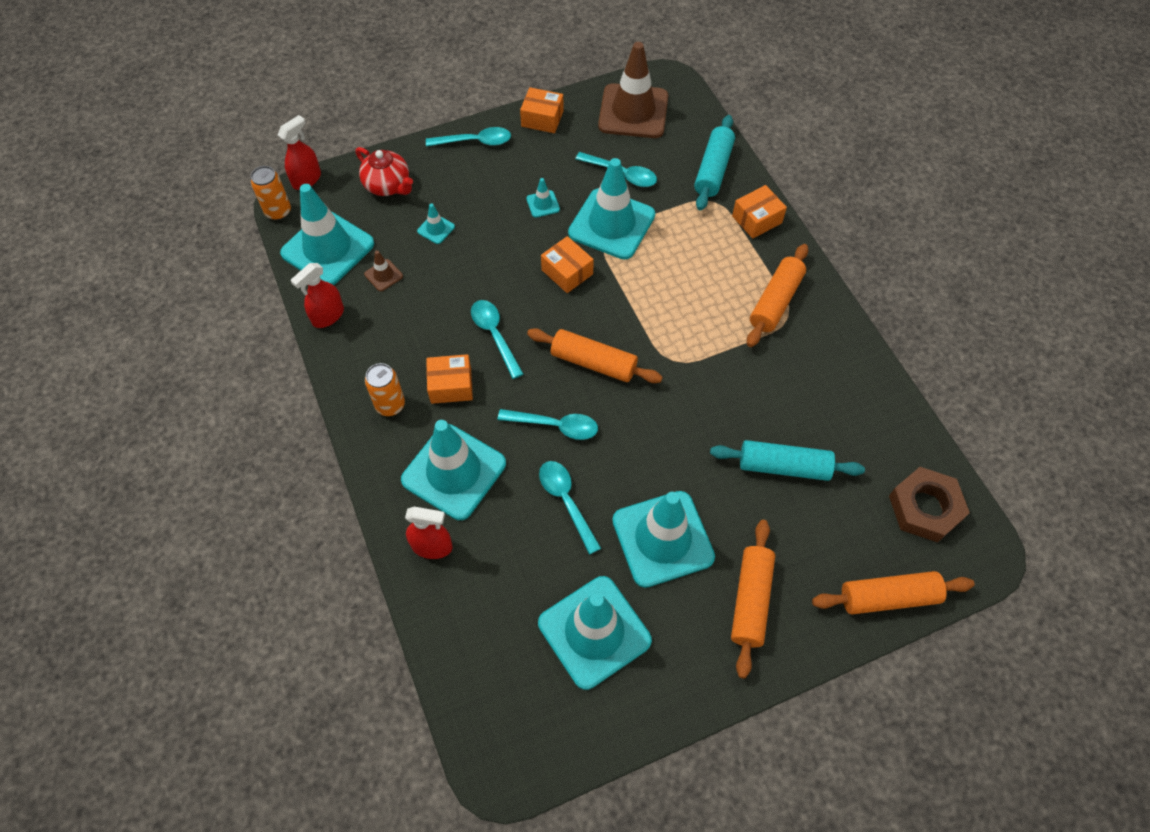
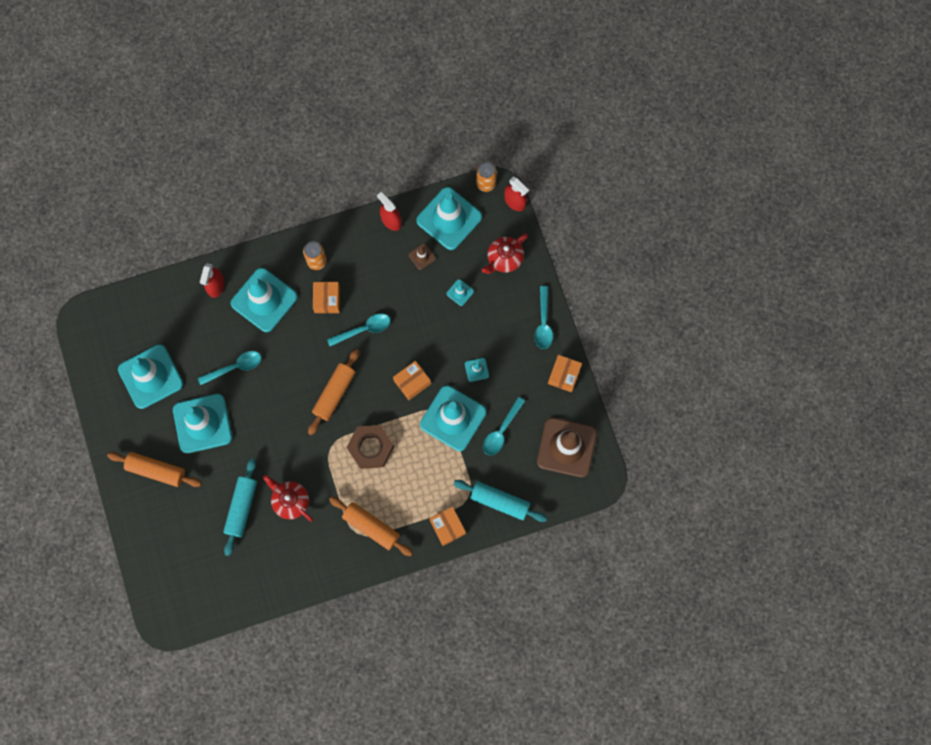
camera: 95 degrees right, 15 degrees up
(555, 426) = (289, 364): turquoise spoon -> none
(760, 402) = (290, 501): none -> red teapot
(888, 597) = (146, 555): orange rolling pin -> none
(925, 508) = (201, 593): brown nut -> brown nut (371, 448)

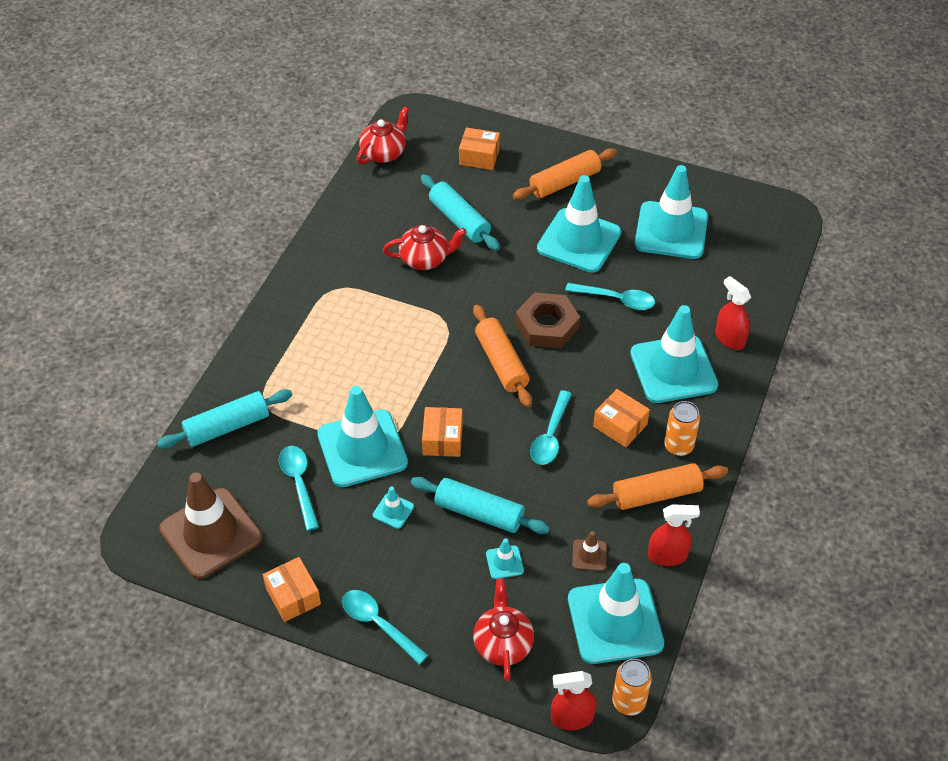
camera: 130 degrees right, 25 degrees down
(218, 607) = (384, 153): none -> red teapot
(235, 367) = (616, 299): turquoise spoon -> turquoise spoon turned 90 degrees counterclockwise
(371, 448) = (409, 355): brown nut -> brown nut (547, 325)
(371, 527) = (328, 303): orange rolling pin -> orange rolling pin (656, 494)
(442, 327) = (479, 513): none -> turquoise rolling pin
(447, 527) = (255, 364): orange box -> orange box (479, 157)

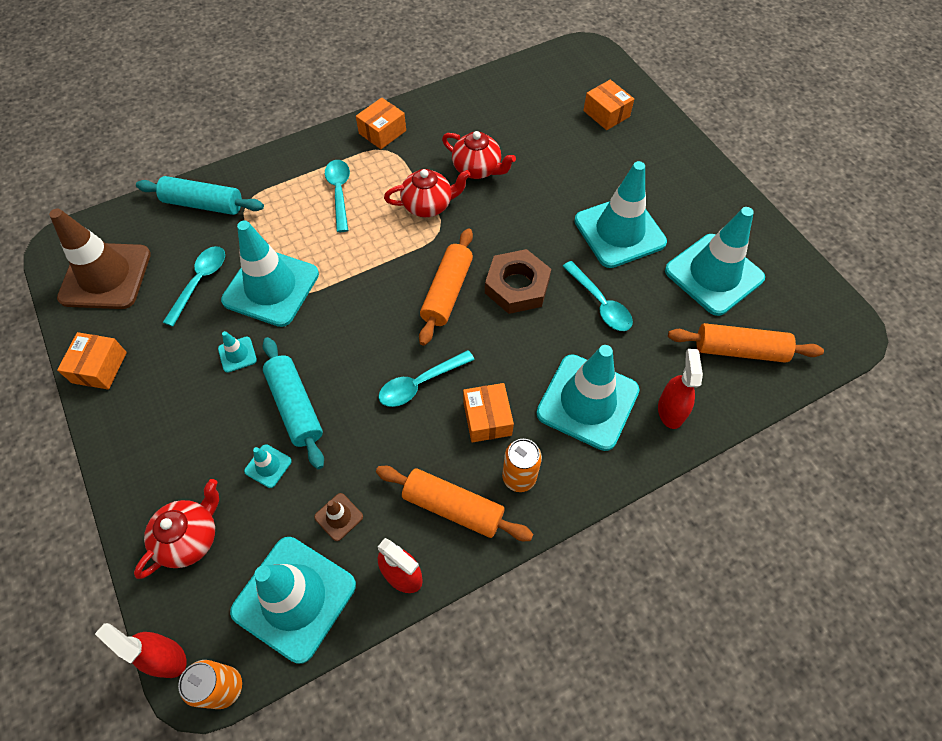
camera: 40 degrees right, 10 degrees up
(378, 624) = (126, 440): turquoise spoon -> turquoise spoon (339, 193)
(384, 153) = (533, 69): red teapot -> red teapot (428, 205)
(442, 439) = (335, 323): orange box -> orange box (382, 132)
(459, 220) = (537, 154): turquoise rolling pin -> none
(564, 182) = (658, 175): orange rolling pin -> orange rolling pin (739, 350)

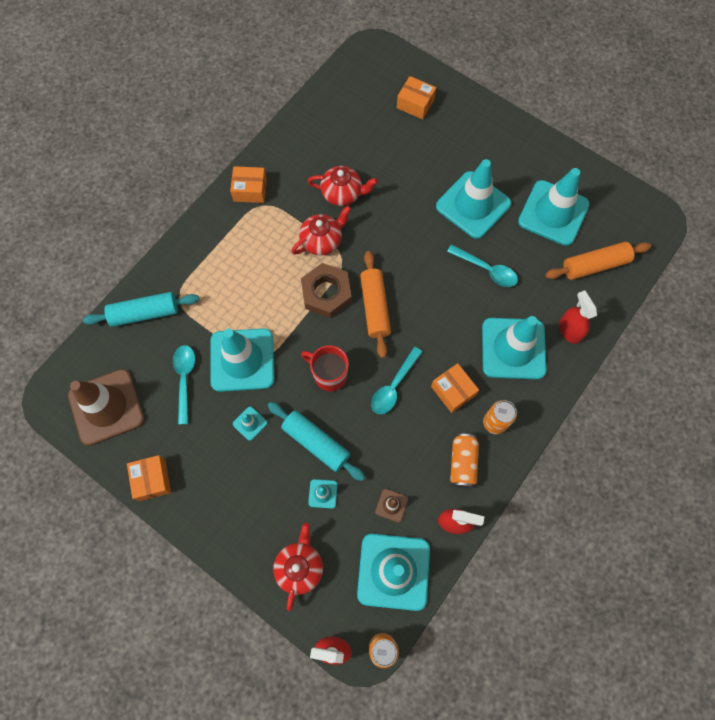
camera: 25 degrees left, 10 degrees up
(339, 193) = (247, 258): turquoise spoon -> none
(354, 341) = (329, 375): none -> red mug
(382, 132) = (250, 190): orange box -> orange box turned 75 degrees clockwise
(453, 507) = (462, 463): orange rolling pin -> orange can
(517, 286) = (422, 281): brown nut -> brown nut (326, 293)

